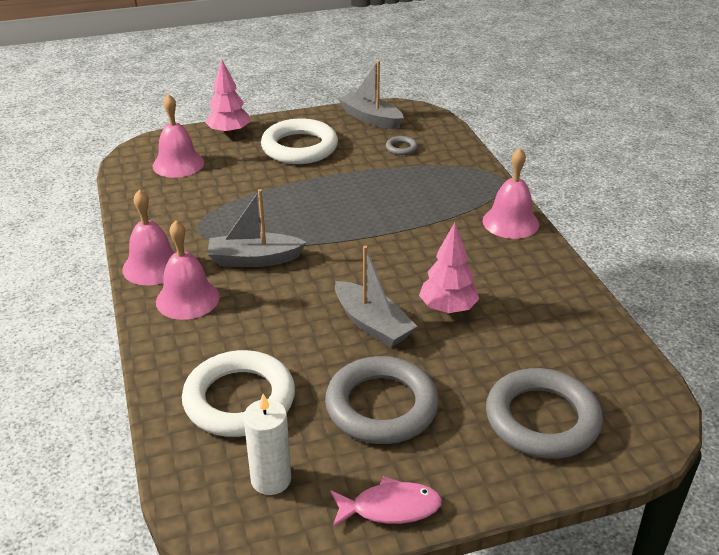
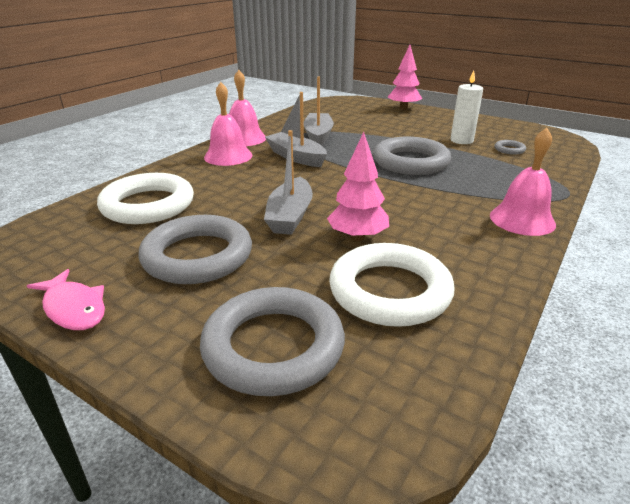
camera: 50 degrees right, 5 degrees down
(178, 164) = (347, 110): pink bell -> none
(271, 479) = (72, 246): white candle -> white candle (461, 140)
(299, 147) = (433, 126): white ring -> white ring (390, 291)
(356, 206) = (410, 162): none -> grey ring
(371, 118) = (515, 130): grey boat -> grey boat (318, 136)

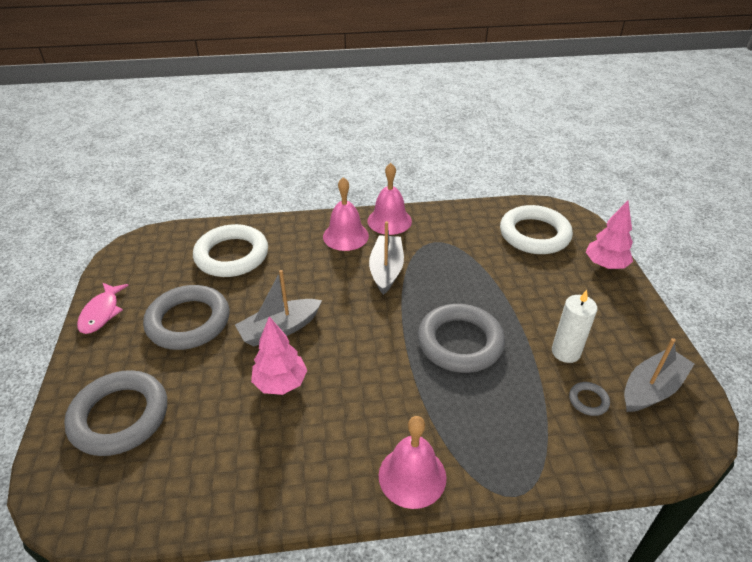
camera: 50 degrees right, 10 degrees up
(318, 136) = (448, 254): grey boat -> grey boat (651, 389)
(390, 291) = (219, 440): white ring -> white ring (534, 234)

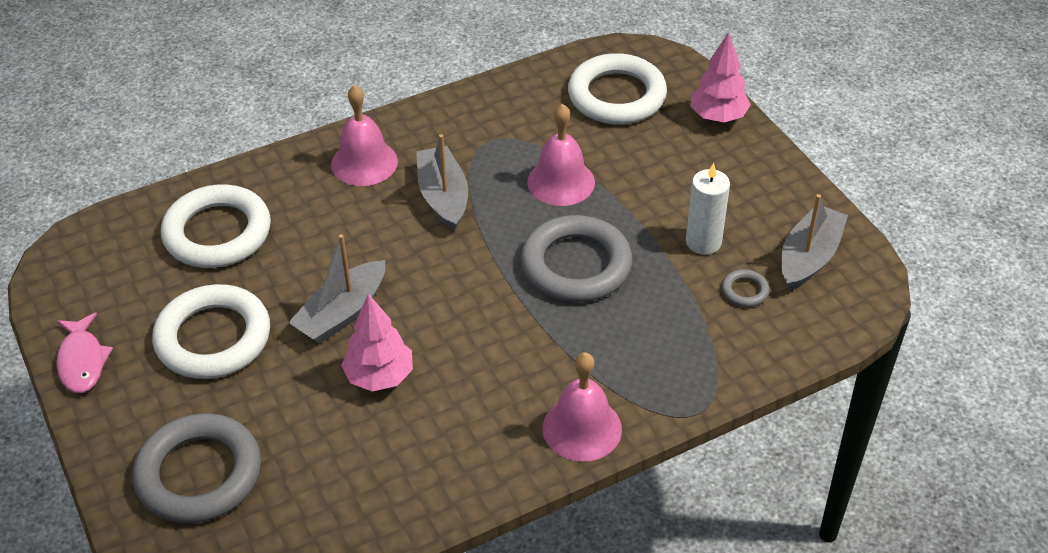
camera: 20 degrees left, 5 degrees up
(188, 321) = (213, 338): grey ring -> white ring
(389, 221) = (414, 124): pink bell -> pink bell (561, 182)

